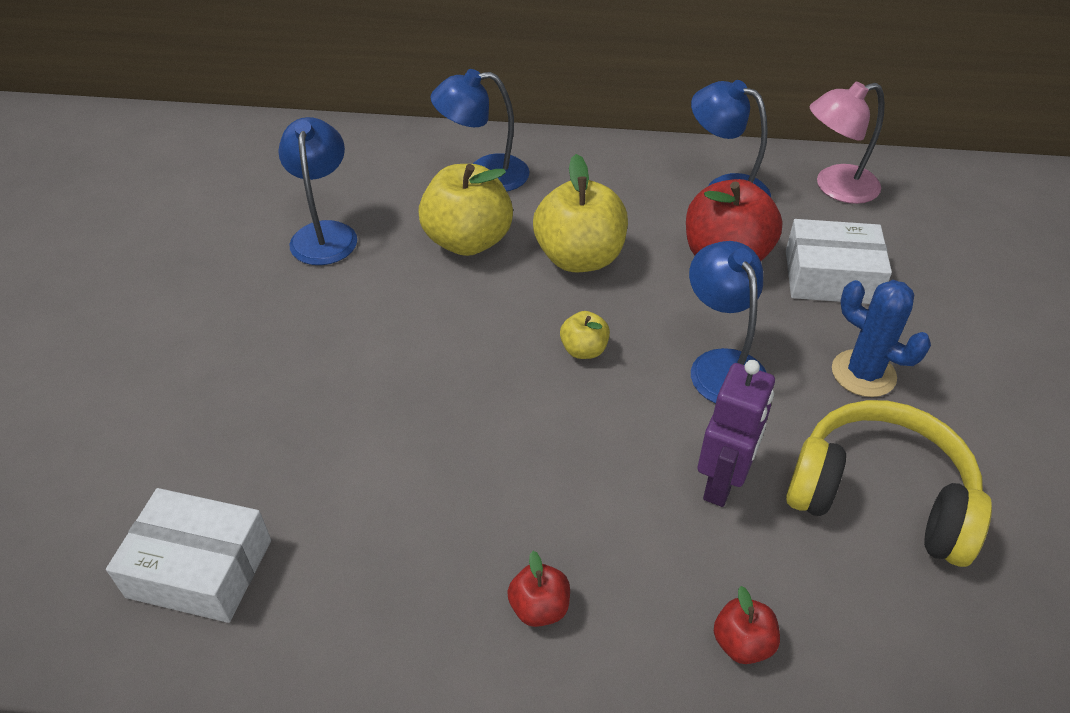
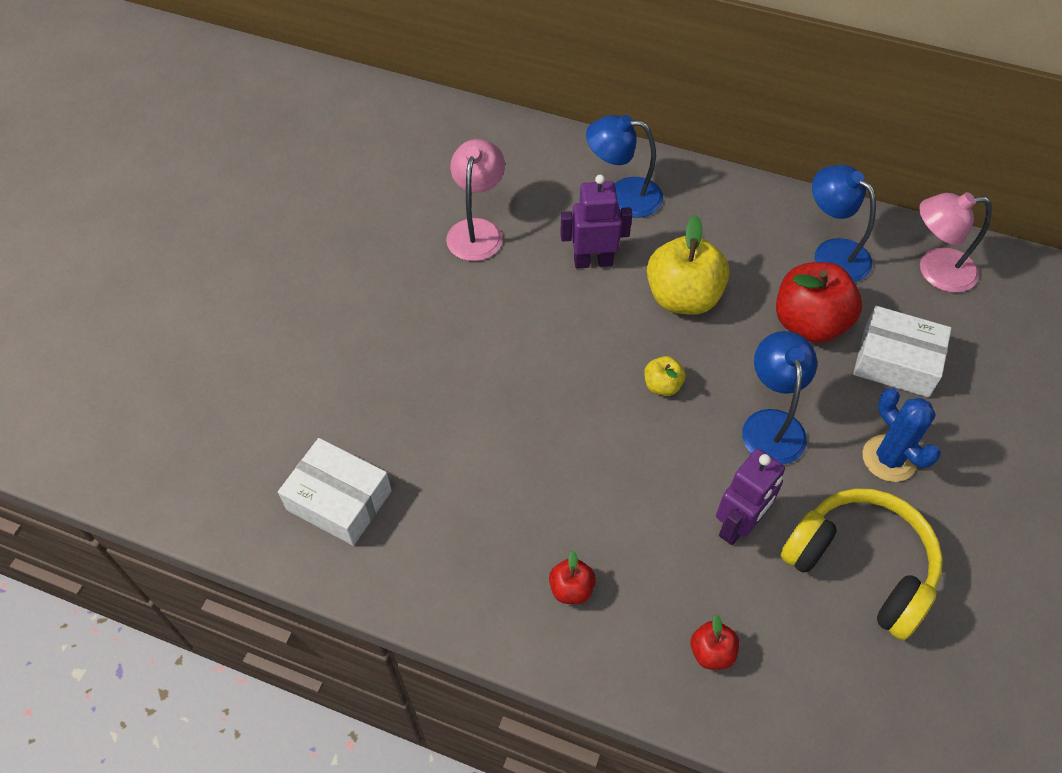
camera: 15 degrees right, 10 degrees up
(325, 233) = (477, 230): blue lamp -> pink lamp
(468, 241) = (593, 261): yellow apple -> purple robot

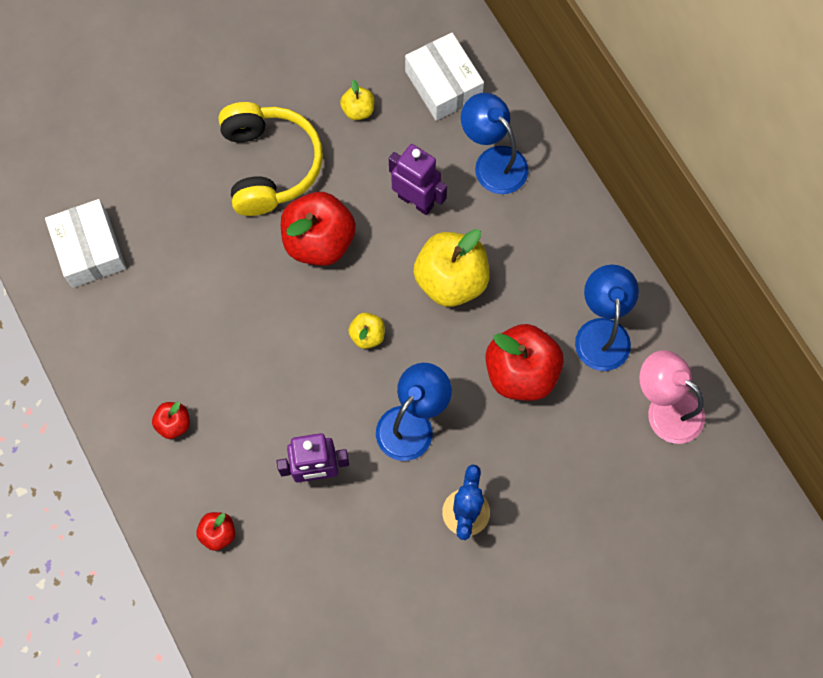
camera: 40 degrees right, 15 degrees up
(477, 230) = (358, 110): pink lamp -> yellow apple
(546, 344) = (319, 241): none -> red apple
(860, 566) = (366, 563): yellow headphones -> yellow headphones (269, 165)
(896, 362) = (551, 451): white box -> white box (443, 84)

